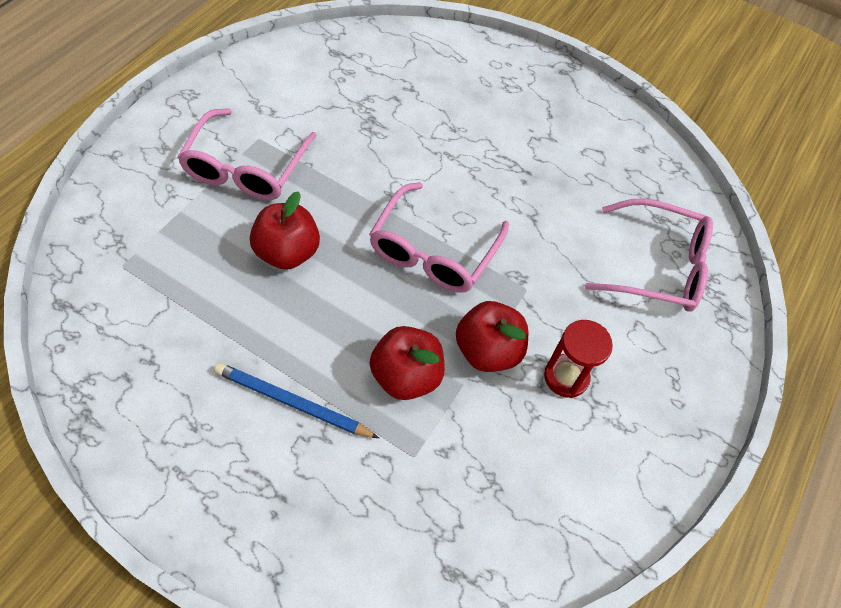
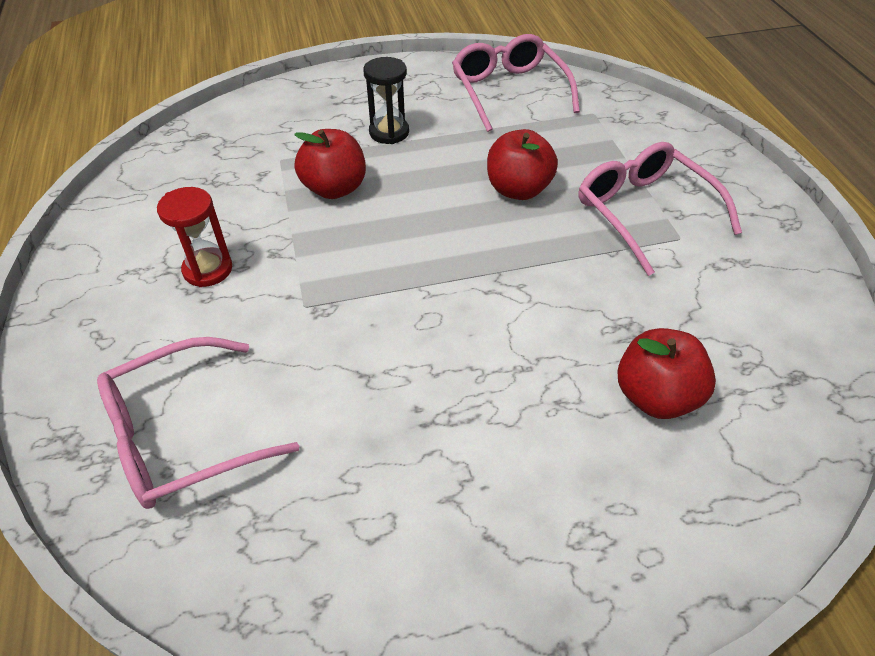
camera: 140 degrees right, 10 degrees down
(292, 402) = (389, 132): blue pencil -> black hourglass
(434, 250) = (418, 273): pink glasses -> pink glasses (509, 92)
(488, 351) = (291, 241): red apple -> red apple (656, 396)

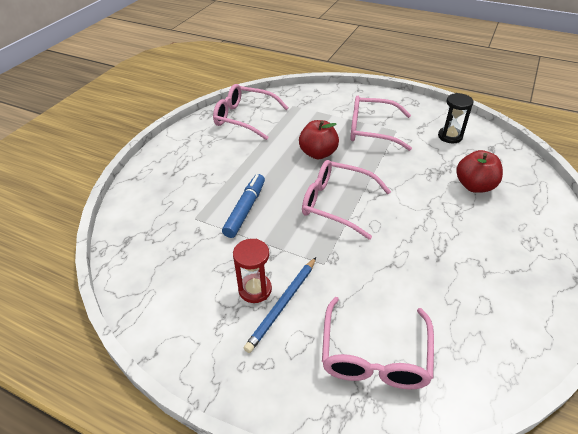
camera: 50 degrees left, 5 degrees down
(202, 306) = (282, 305): none -> blue pencil
(334, 188) = (245, 209): red apple -> blue marker
(389, 132) = (224, 169): black hourglass -> black hourglass (450, 136)
(433, 261) = (337, 204): none -> pink glasses

